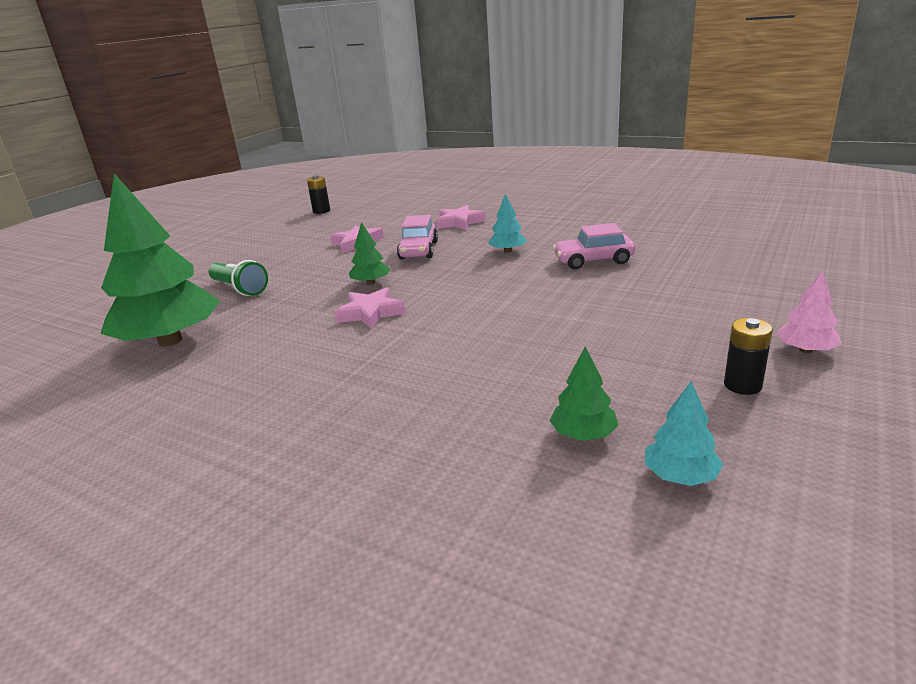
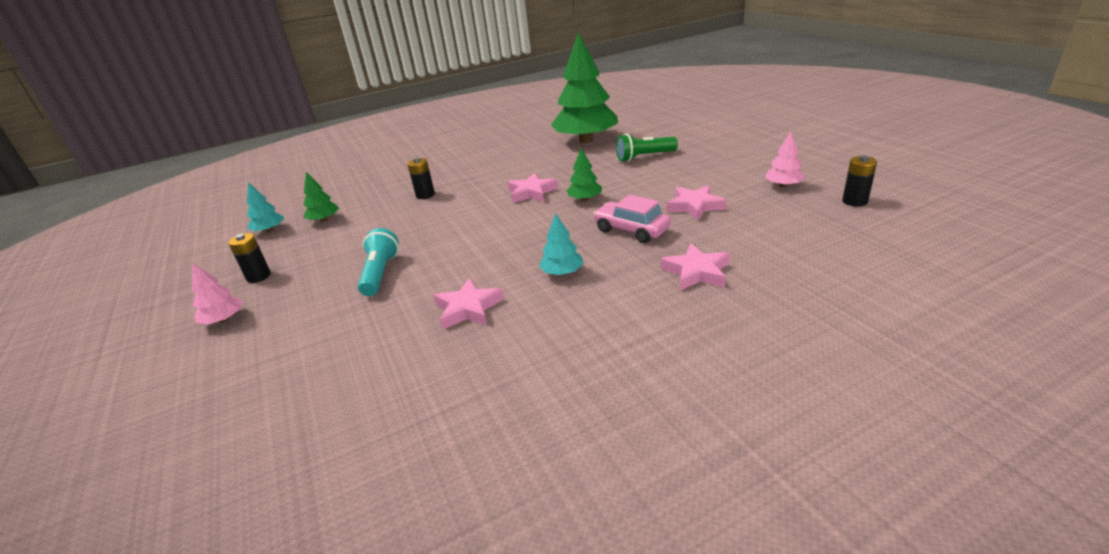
camera: 125 degrees right, 5 degrees up
(301, 229) = (783, 185): none -> pink tree
(427, 383) = (425, 195): none -> black battery
(593, 260) = (468, 308): pink car -> pink star
(614, 314) = (380, 273): none -> turquoise flashlight

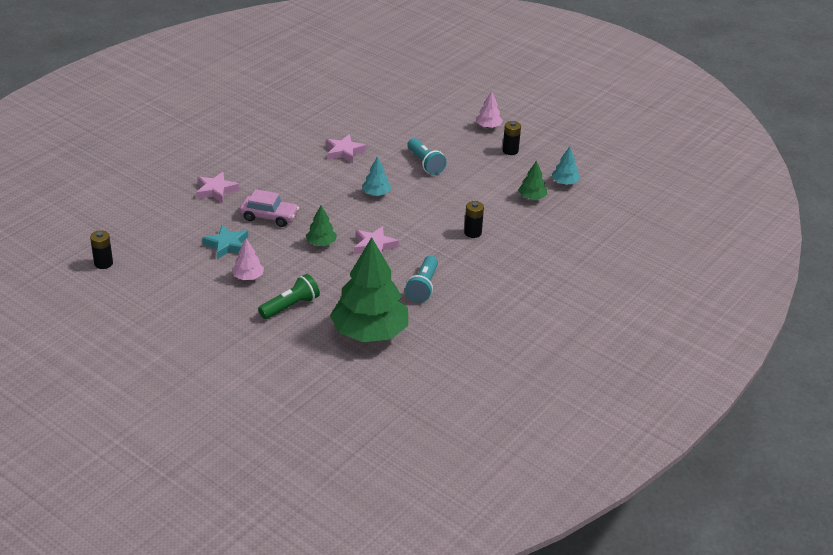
camera: 150 degrees right, 5 degrees up
(516, 162) = (423, 287): none -> turquoise flashlight
(562, 272) = (301, 179): turquoise tree -> turquoise tree (376, 194)
(694, 206) = (227, 245): pink star -> turquoise star
(783, 185) = (156, 276): pink tree -> pink tree (248, 277)

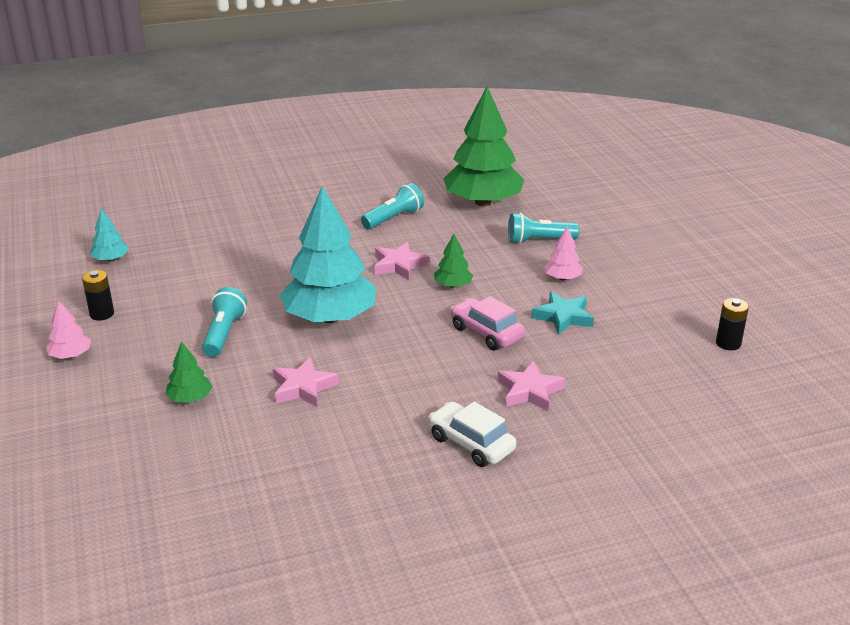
camera: 145 degrees left, 5 degrees down
(228, 155) = (471, 443): none -> white car
(290, 306) = (539, 241): green flashlight -> turquoise flashlight
(376, 194) = (330, 317): turquoise tree -> turquoise tree, size x2.33
(472, 233) = (282, 245): black battery -> none
(532, 197) = (169, 257): green tree -> green tree (190, 398)

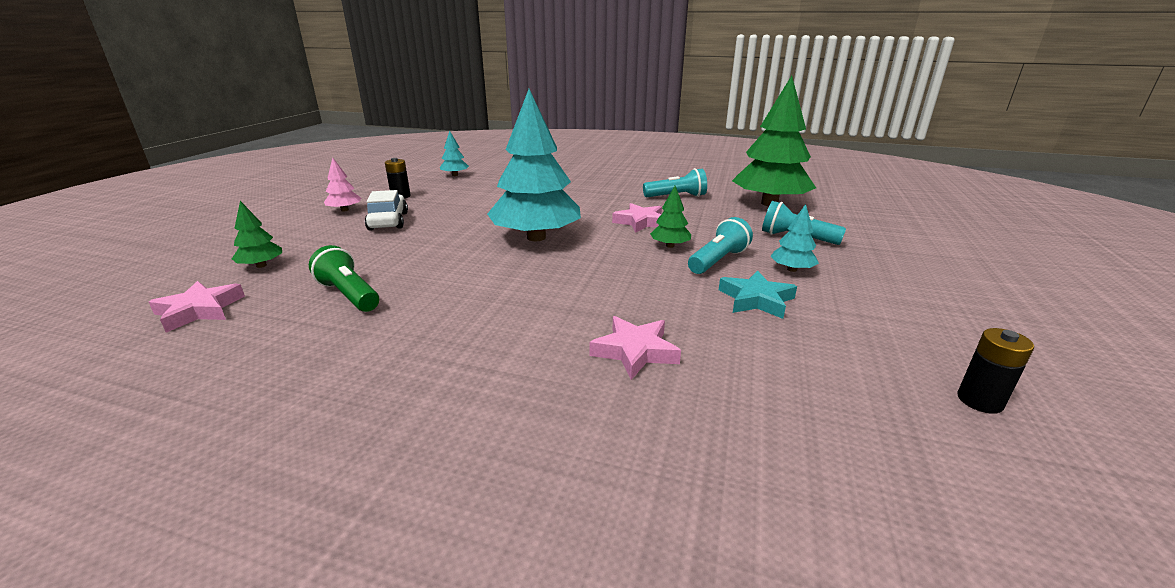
camera: 35 degrees right, 5 degrees down
(190, 398) = (358, 253): green tree -> green tree (261, 265)
(224, 334) = (448, 225): turquoise flashlight -> turquoise flashlight (718, 261)
(258, 438) = (349, 295): none -> green flashlight
(303, 387) = (441, 273): pink star -> pink star (199, 310)
(471, 443) = (504, 376): white car -> white car (388, 221)
(486, 333) = (655, 287): pink car -> none
(562, 278) = (792, 269): pink tree -> turquoise tree

